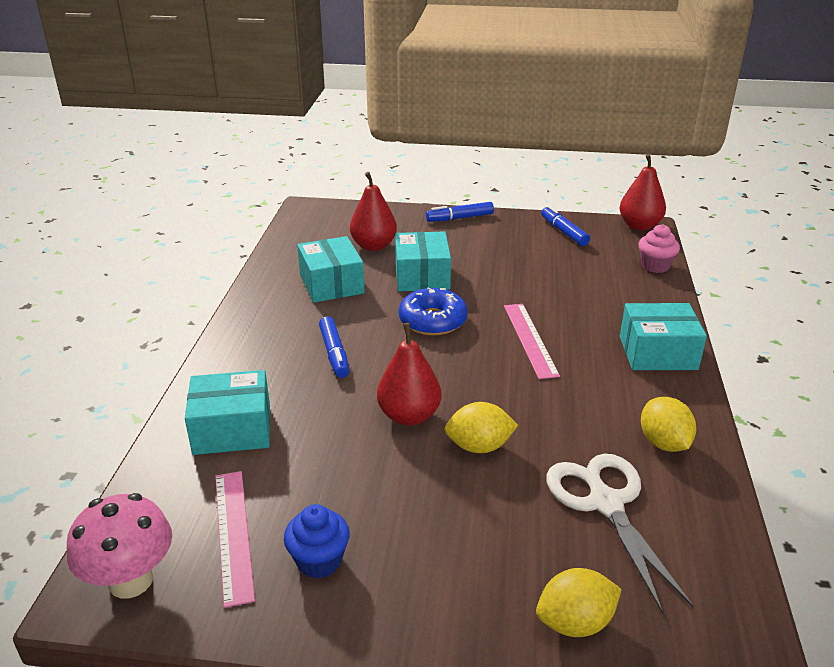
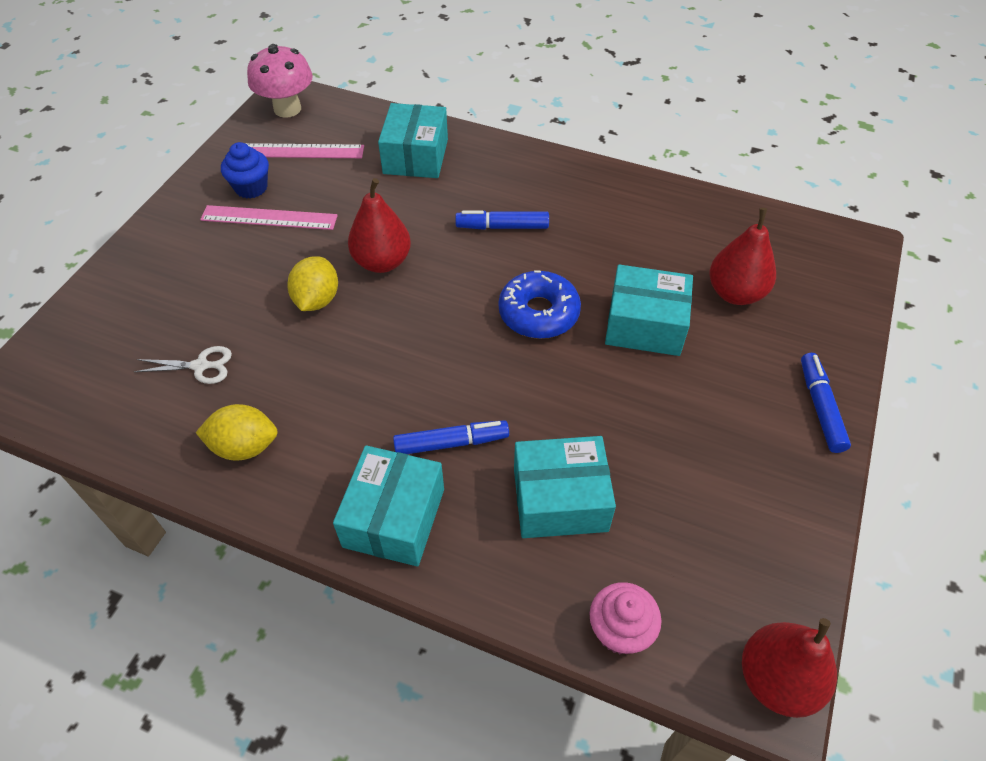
camera: 105 degrees right, 20 degrees up
(331, 284) = (642, 242): turquoise box -> turquoise box (560, 499)
(529, 339) = (471, 392): pink ruler -> pink ruler (269, 217)
(564, 232) = (760, 538): blue marker -> blue marker (451, 443)
(575, 622) = (111, 305): yellow lemon -> none
(606, 503) = (200, 366): white scissors -> white scissors, size x0.52

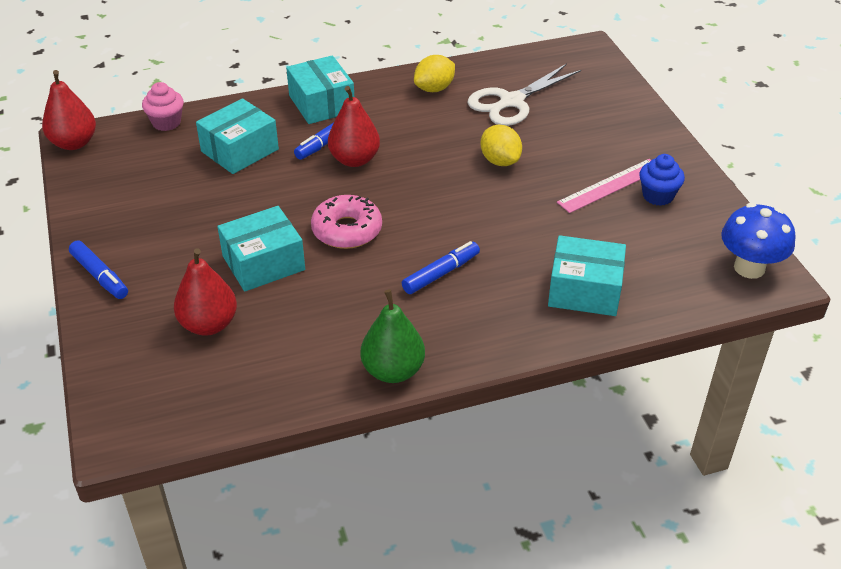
camera: 140 degrees right, 10 degrees down
(200, 366) = (511, 102): white scissors -> white scissors, size x1.94
(287, 109) = (749, 268): pink mushroom -> blue mushroom
(301, 151) = (674, 240): pink ruler -> none
(382, 262) = (492, 202): red pear -> red pear (354, 159)
(415, 156) = (584, 290): turquoise box -> turquoise box turned 45 degrees counterclockwise
(538, 313) = (347, 230): blue donut -> pink donut
(614, 180) = (393, 371): none -> green pear

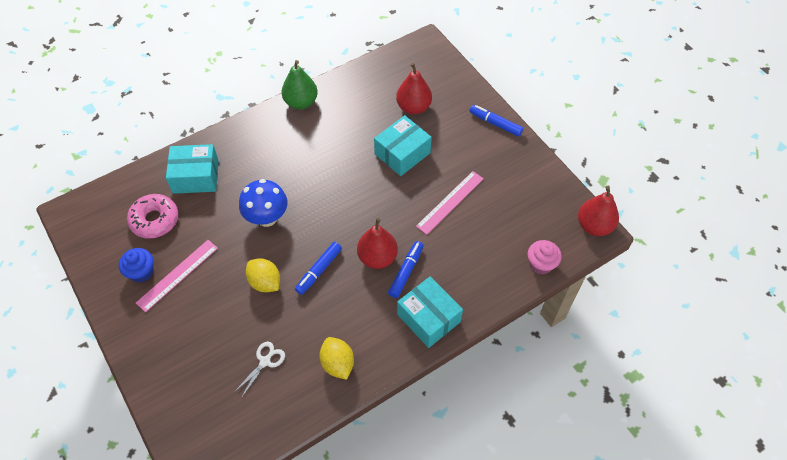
camera: 165 degrees right, 15 degrees up
(232, 196) = (450, 202): none -> pink ruler
(239, 150) = (468, 247): turquoise box -> none
(347, 230) = (359, 190): pink donut -> pink donut (155, 220)
(434, 89) = (337, 363): yellow lemon -> yellow lemon turned 60 degrees counterclockwise
(441, 273) = (288, 170): blue marker -> blue marker (319, 271)
(511, 102) = (265, 361): white scissors -> white scissors, size x0.52
(749, 268) = (85, 218): blue mushroom -> blue mushroom (267, 218)

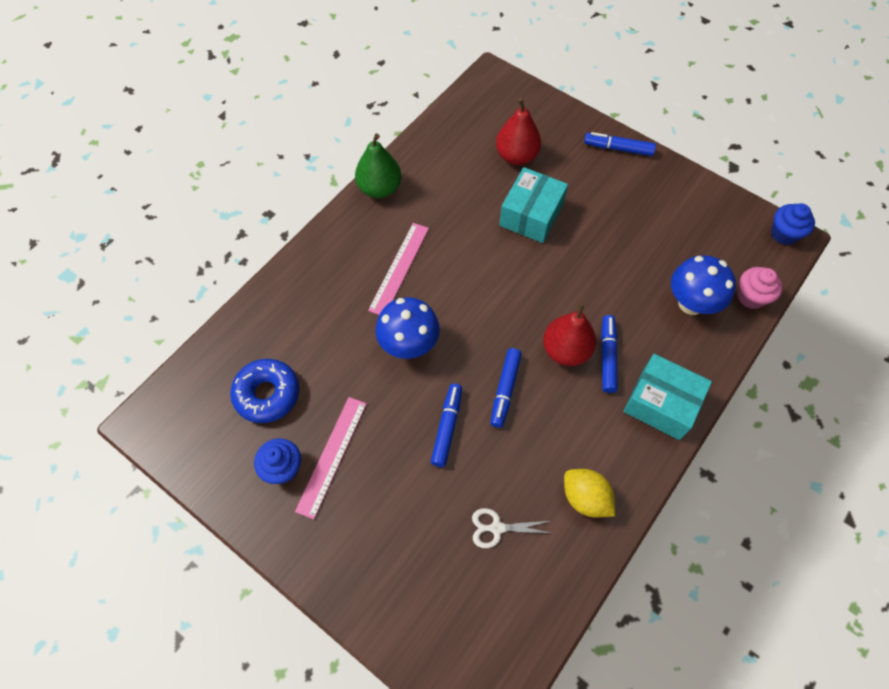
camera: 20 degrees left, 5 degrees up
(155, 220) = (267, 394): pink donut -> blue donut
(196, 176) = (293, 321): turquoise box -> none
(265, 282) = (447, 427): yellow lemon -> blue marker
(265, 361) = (497, 528): white scissors -> white scissors turned 105 degrees counterclockwise
(450, 202) = (615, 256): pink ruler -> pink ruler (399, 268)
(491, 254) = (691, 303): none -> blue mushroom
(594, 226) = (784, 234): red pear -> blue cupcake

